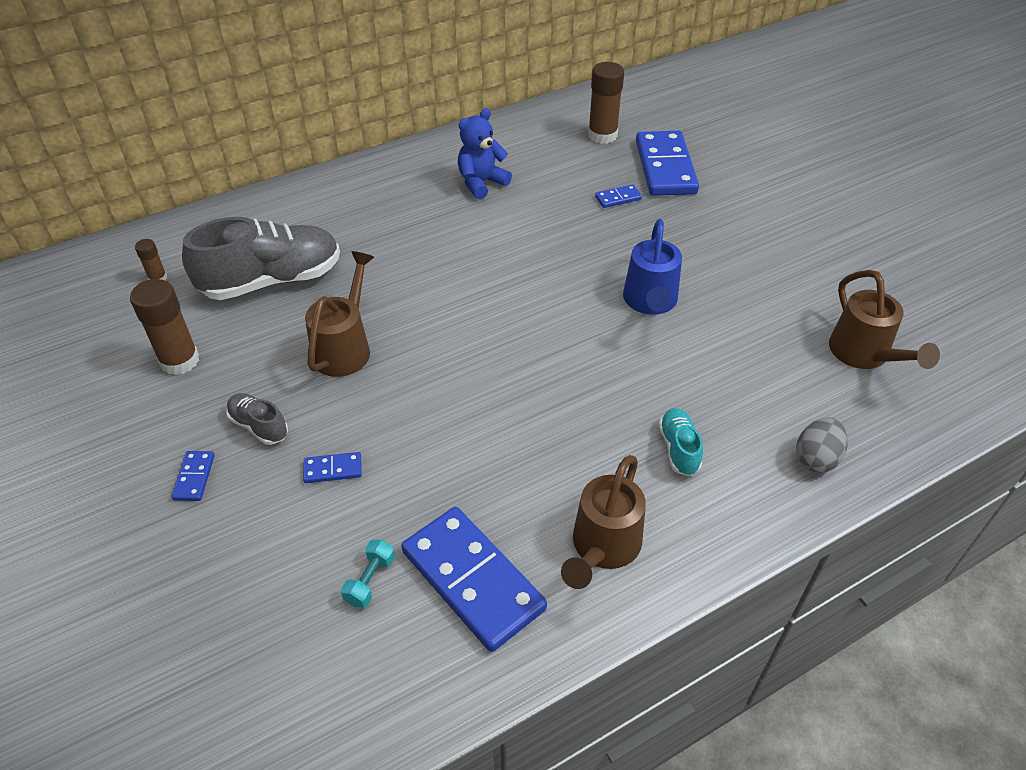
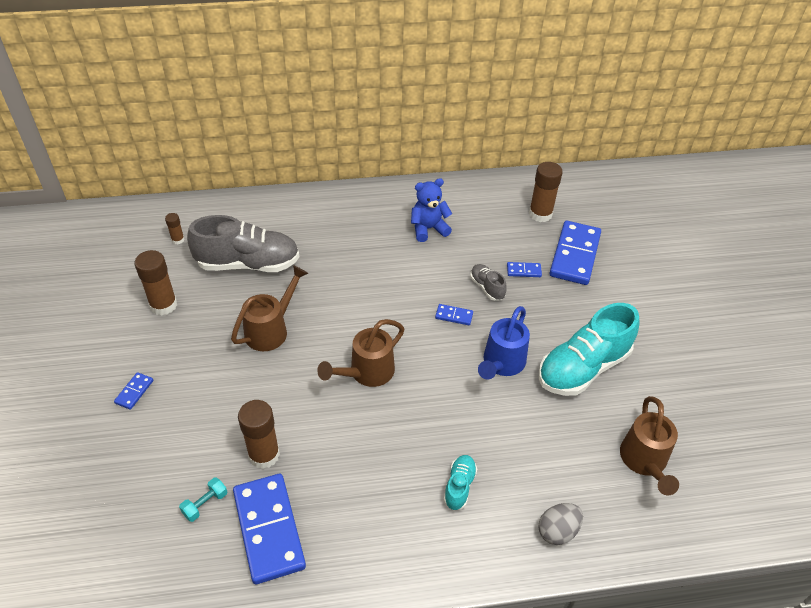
camera: 20 degrees right, 0 degrees up
(259, 426) = (189, 369): grey shoe -> grey shoe (487, 287)
(333, 469) = (220, 417): blue domino -> blue domino (454, 316)
(417, 494) = (264, 455): none -> brown glue stick
(602, 547) = (366, 540): brown watering can -> brown watering can (366, 373)
(742, 279) = (583, 368): none -> turquoise shoe

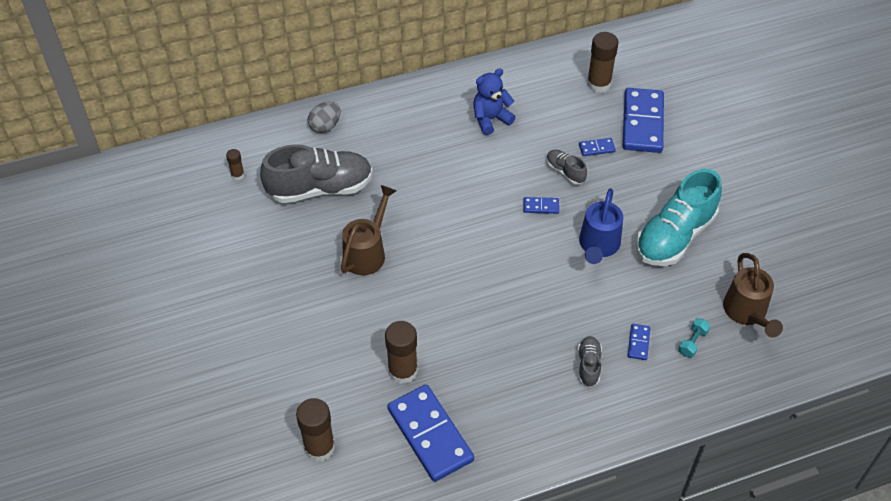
camera: 10 degrees left, 5 degrees up
(134, 392) = (257, 336): blue domino -> blue domino (638, 343)
(163, 305) = (251, 246): brown glue stick -> brown glue stick (319, 447)
(205, 504) = (364, 424): turquoise dumbbell -> turquoise dumbbell (692, 342)
(366, 373) = (473, 278): brown watering can -> none
(459, 486) = (588, 365): turquoise shoe -> grey shoe
(557, 531) = (683, 387): grey egg -> grey egg (325, 126)

